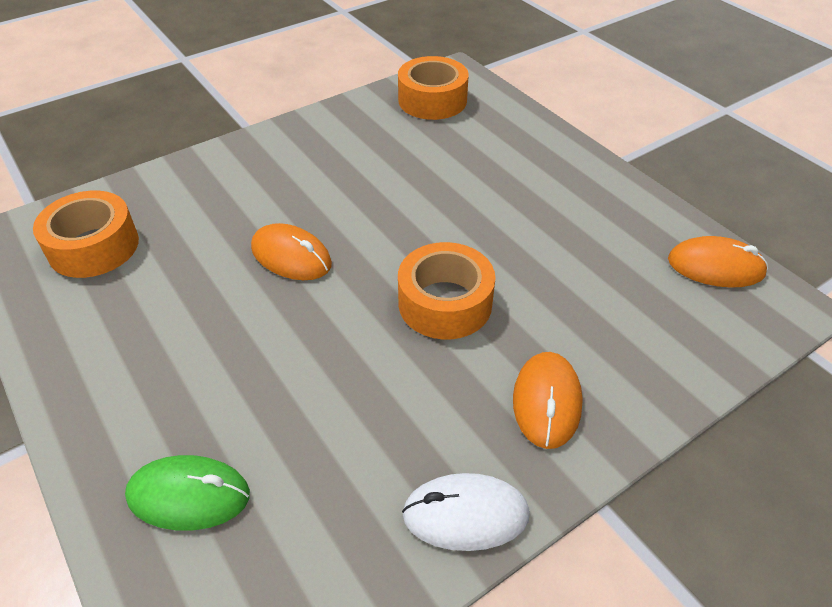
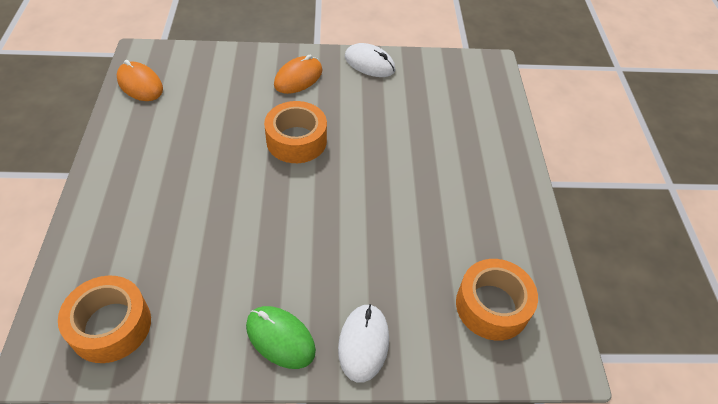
camera: 150 degrees left, 5 degrees up
(189, 495) = (477, 121): green mouse -> green mouse (280, 338)
(217, 170) = (363, 343): none -> white mouse
(291, 256) = (359, 218): orange mouse -> none

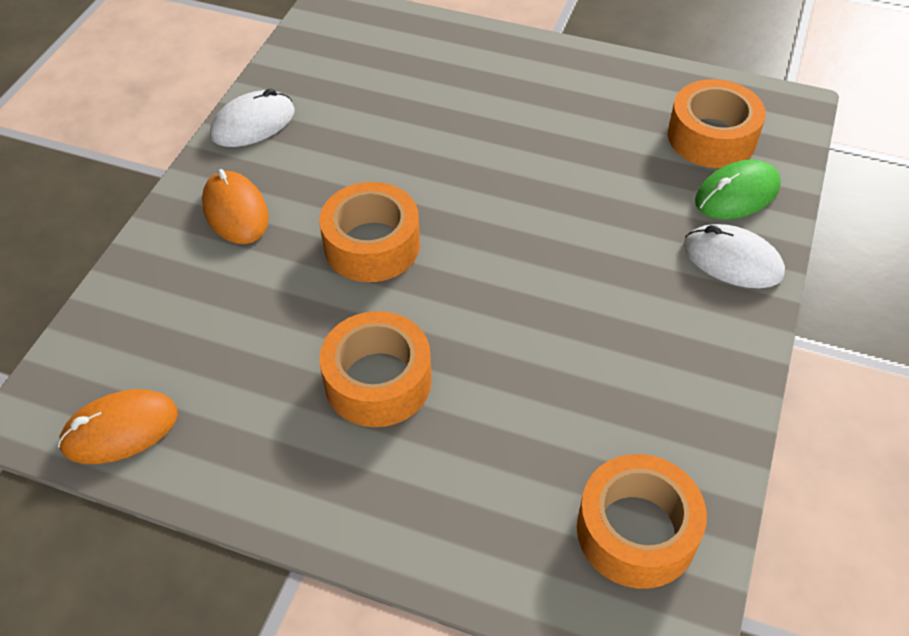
camera: 65 degrees left, 0 degrees up
(195, 171) = (378, 381): none -> orange tape
(280, 338) = (705, 338): green mouse -> green mouse (736, 194)

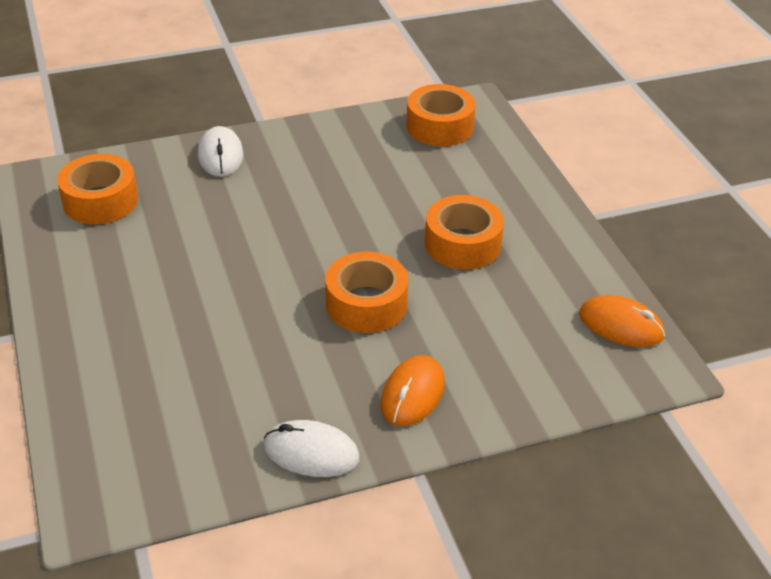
camera: 130 degrees left, 10 degrees down
(736, 194) = (155, 172): green mouse -> none

